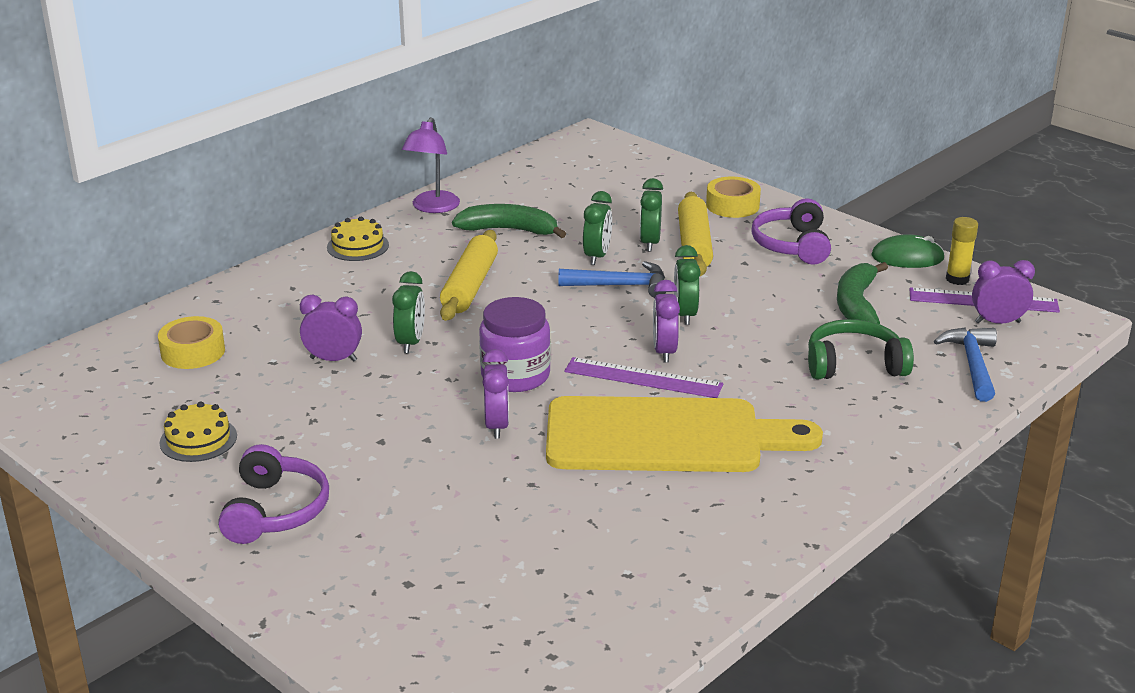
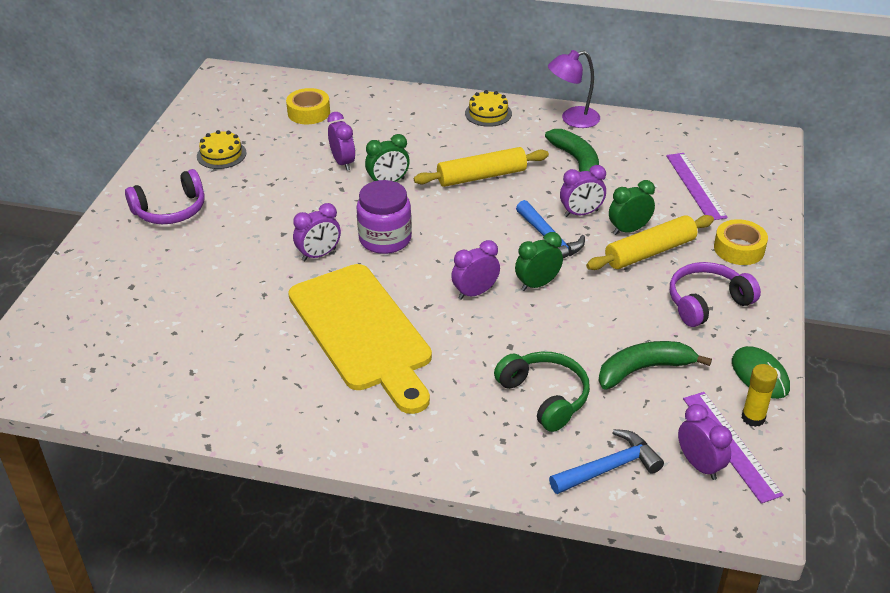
camera: 60 degrees right, 10 degrees up
(597, 256) = (581, 213): green clock -> purple clock
(643, 378) = (430, 295): purple ruler -> purple ruler (695, 186)

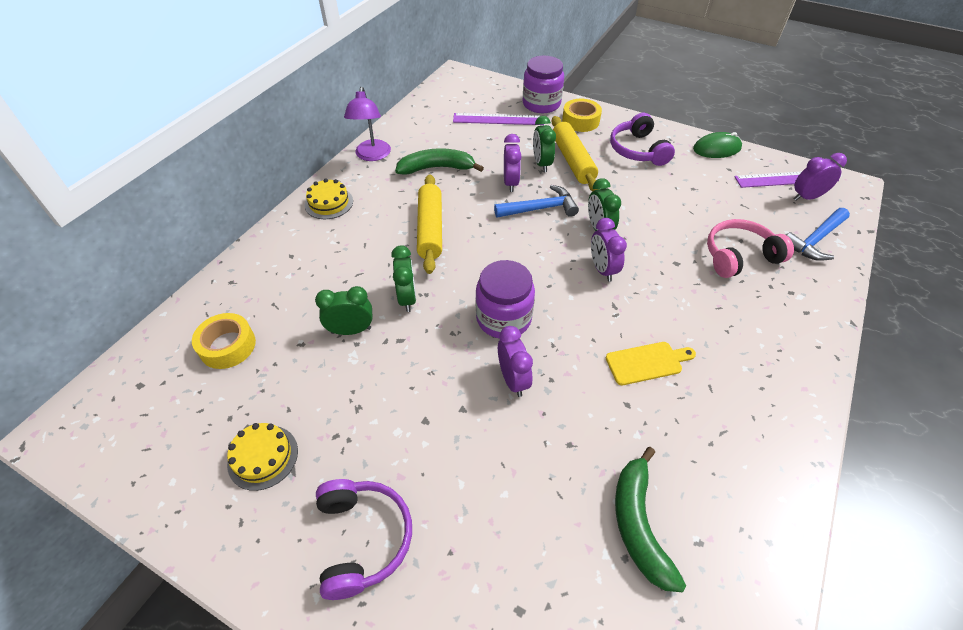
camera: 75 degrees left, 10 degrees up
(343, 162) = (351, 330): purple clock -> green clock
(362, 332) = (647, 362): yellow cutting board -> yellow cutting board, size x0.41
(545, 397) = (739, 256): green headphones -> pink headphones
(609, 468) = (815, 240): blue hammer -> blue hammer turned 120 degrees counterclockwise
(643, 369) = (709, 197): green banana -> green banana (639, 524)
(753, 418) = (758, 162): yellow glue stick -> none
(754, 213) = (541, 104): none -> purple jar

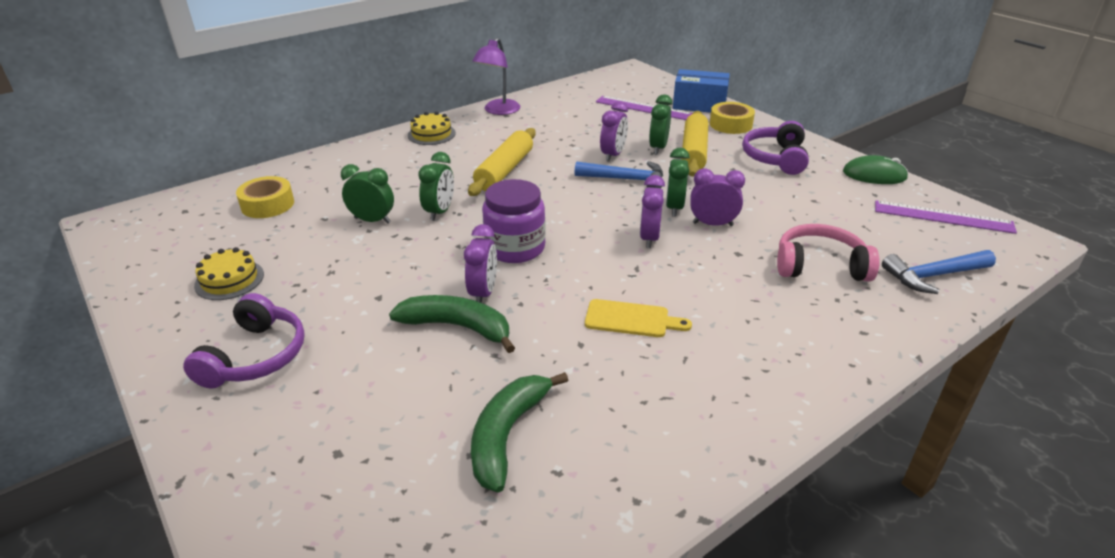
camera: 25 degrees right, 15 degrees down
(437, 168) = (550, 130): green banana -> green banana (457, 327)
(541, 104) = (699, 105): purple jar -> blue box
(806, 197) = (957, 238): purple clock -> purple clock (712, 224)

